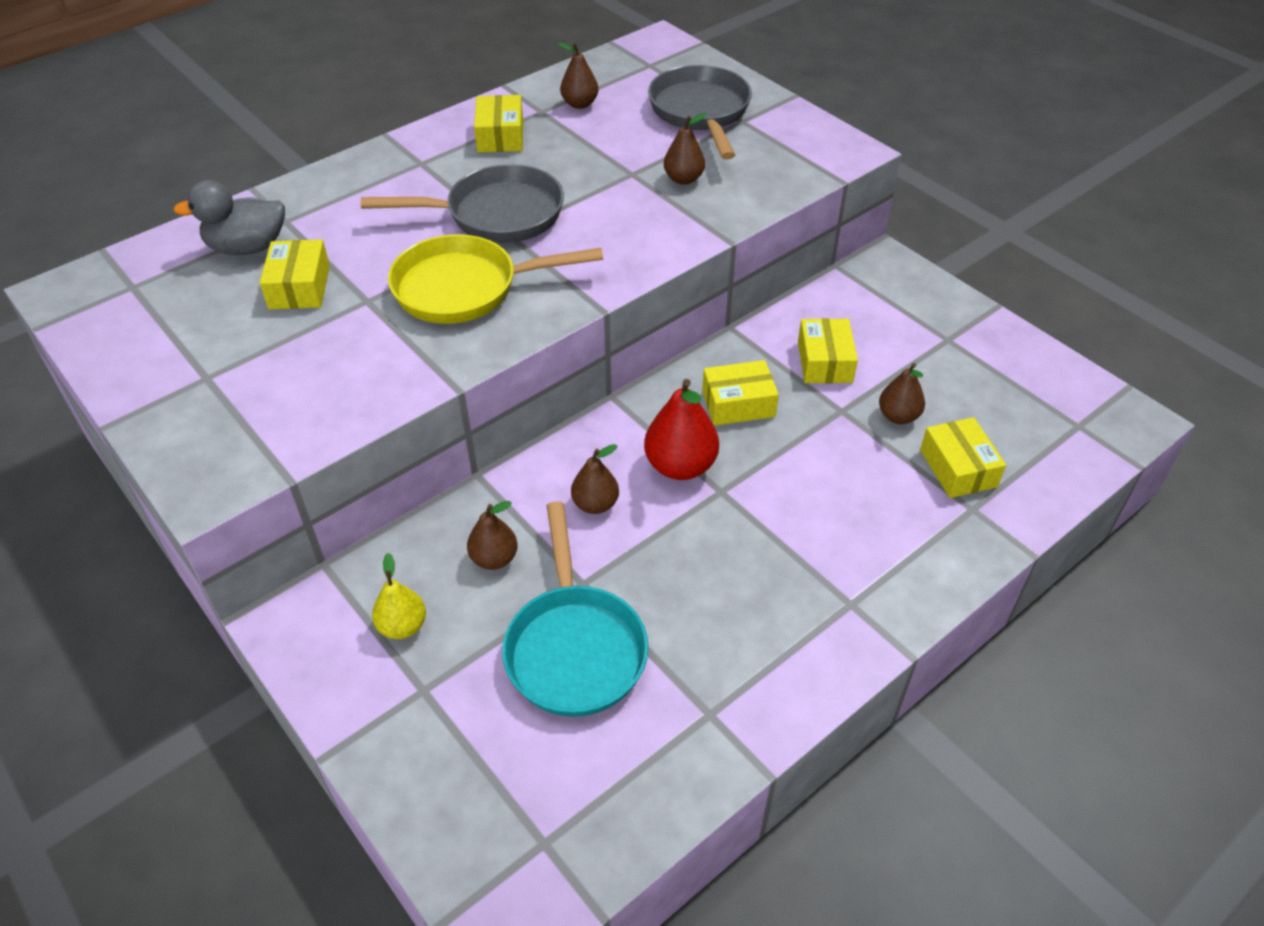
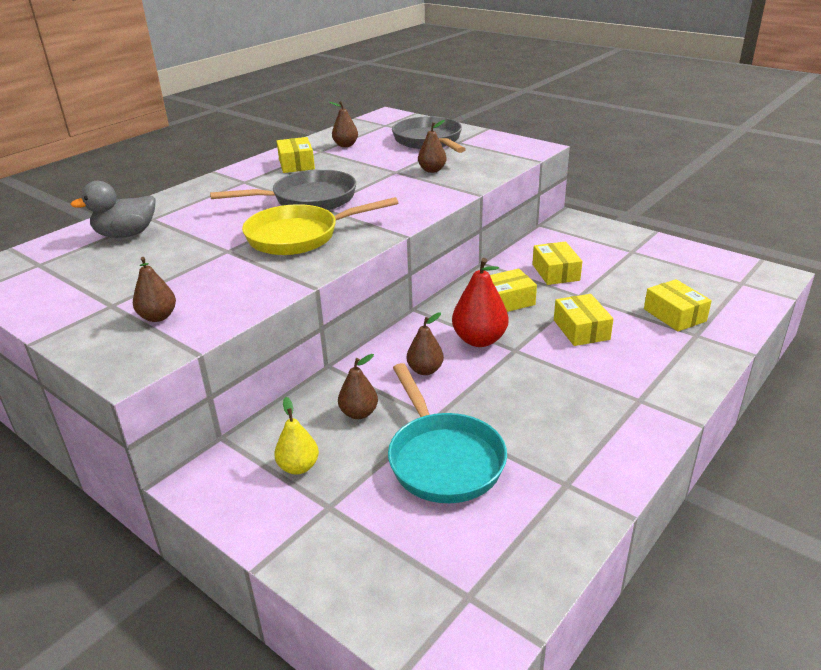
camera: 10 degrees left, 15 degrees down
(299, 287) = (173, 250): yellow box -> yellow box (581, 329)
(898, 416) = (619, 293): brown pear -> brown pear (158, 317)

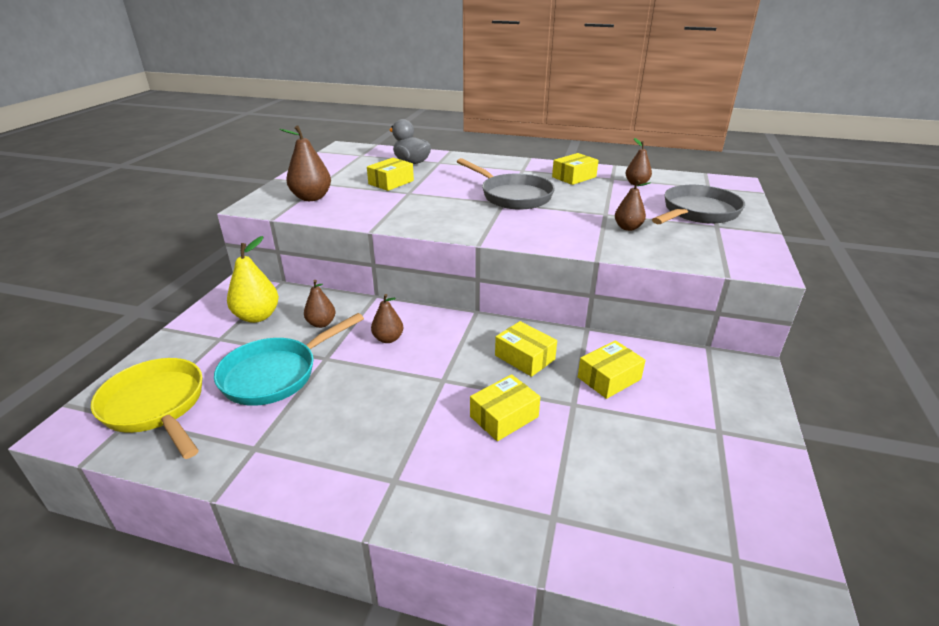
camera: 65 degrees right, 0 degrees up
(158, 317) = (311, 198): brown pear -> brown pear, size x1.59
(298, 467) = (257, 316): yellow pear -> yellow pear, size x1.59
(300, 236) = (447, 208): yellow pan -> yellow pan (156, 407)
(479, 340) = (447, 356): red pear -> none
(674, 315) = (587, 491): yellow box -> yellow box (391, 182)

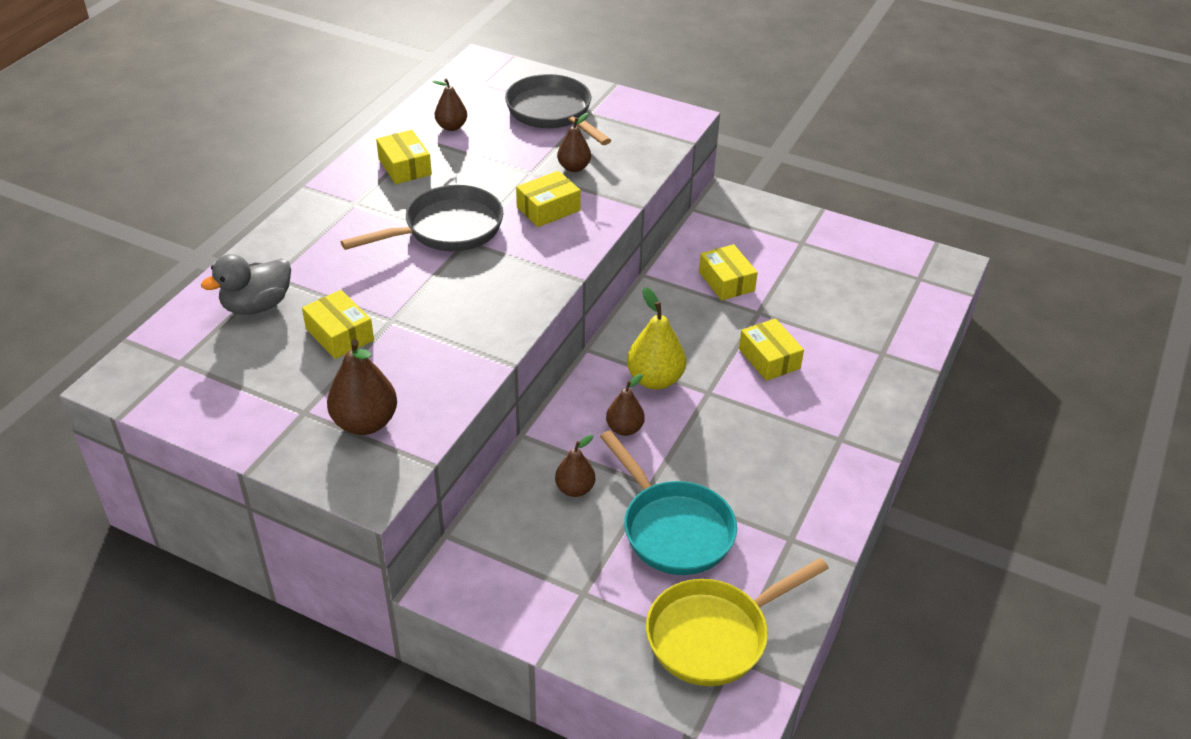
camera: 80 degrees left, 10 degrees up
(257, 316) = (538, 556): yellow pear -> yellow pear (655, 379)
(524, 357) = (683, 328): yellow box -> yellow box (548, 209)

